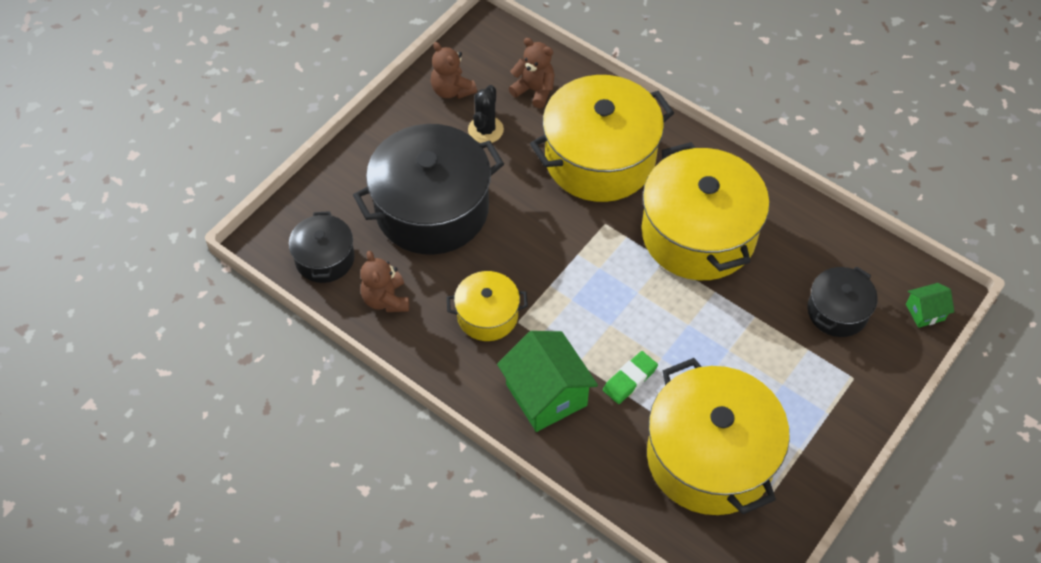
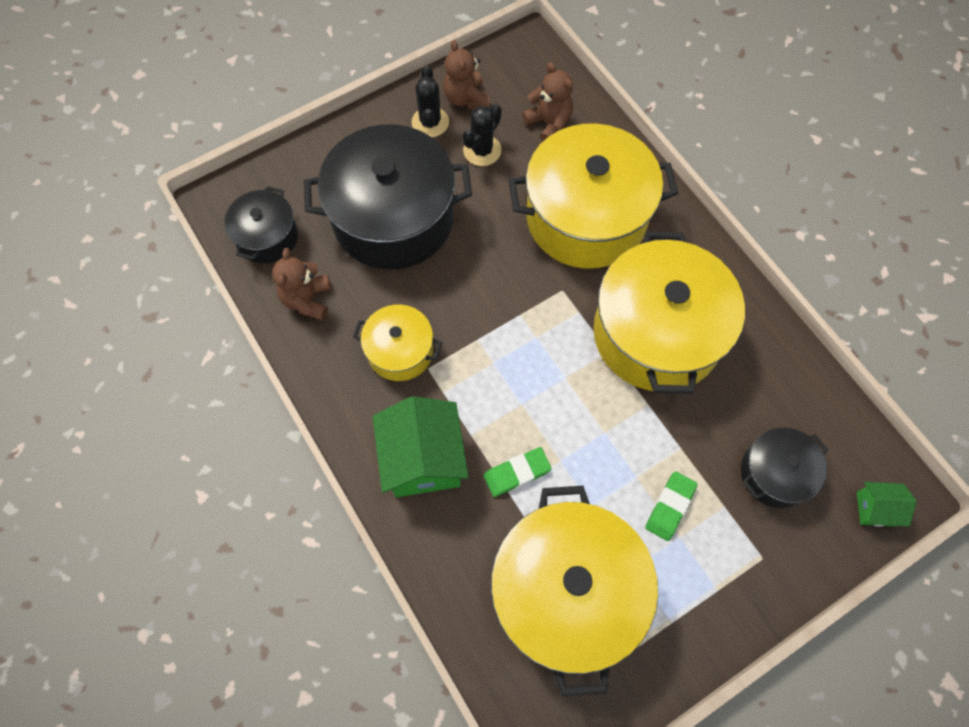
camera: 20 degrees right, 10 degrees up
(428, 119) = (430, 122): none -> black cactus
(765, 364) = (670, 506): none -> green eraser

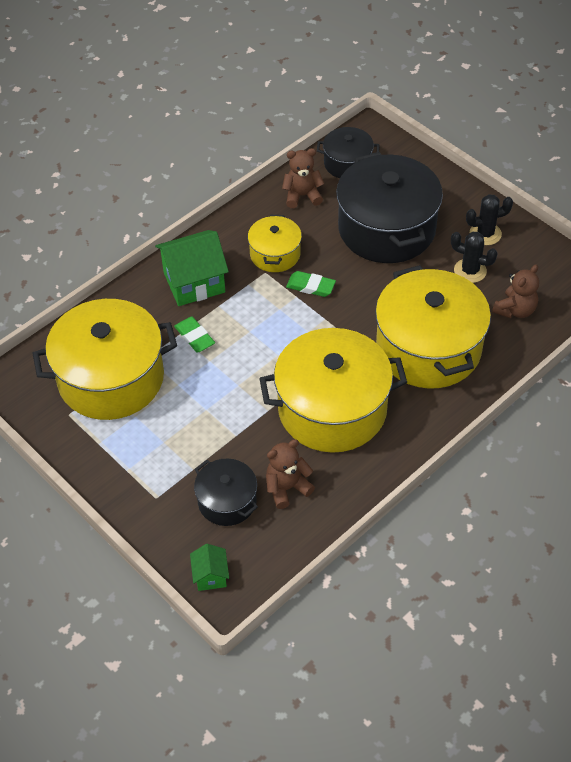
camera: 80 degrees right, 15 degrees down
(466, 98) = (518, 252): brown teddy bear -> brown teddy bear (287, 488)
(670, 506) = (186, 433): green eraser -> green eraser (310, 286)

